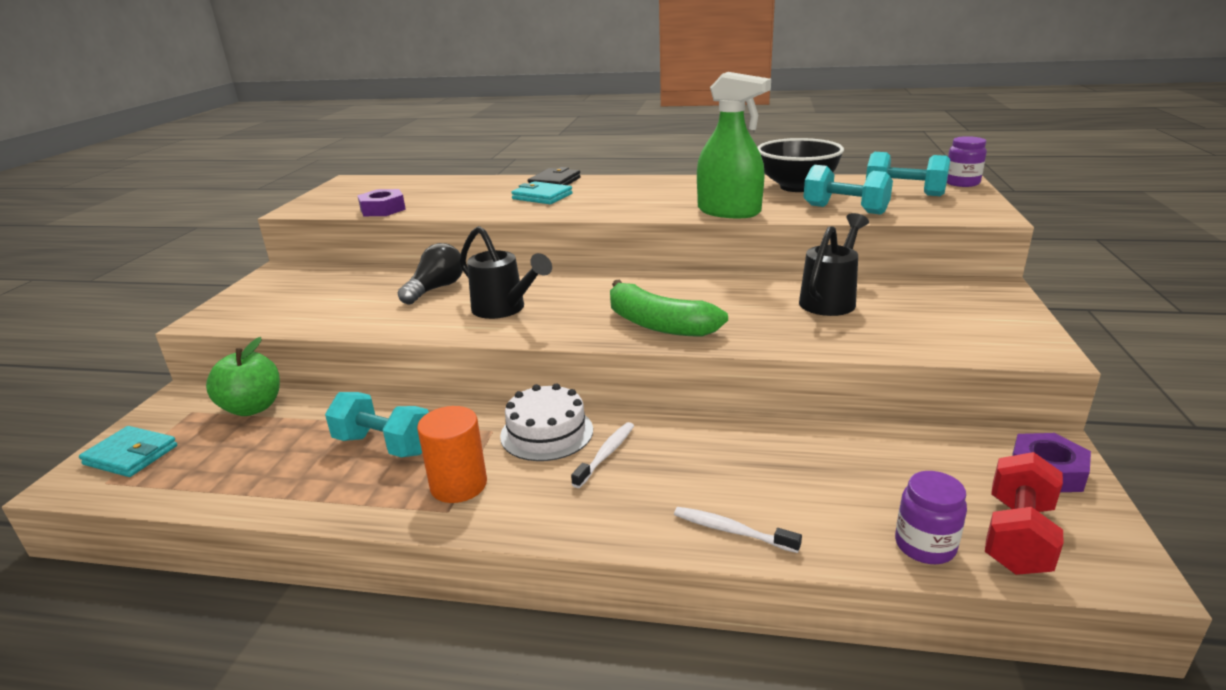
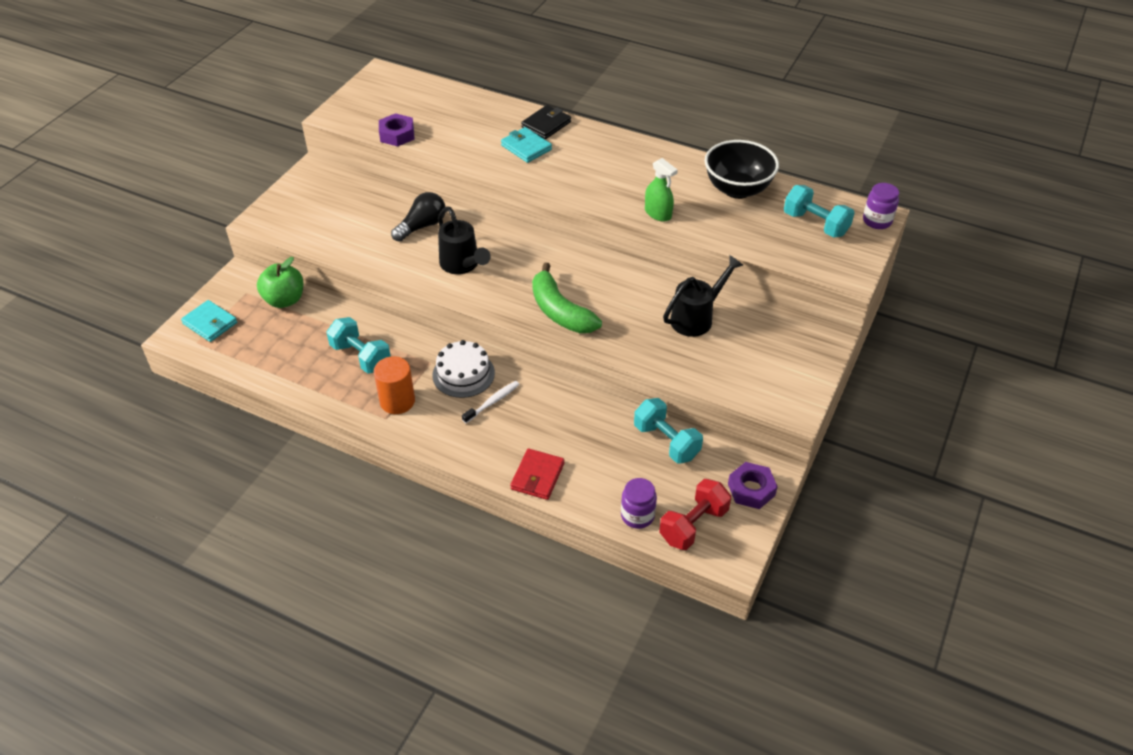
camera: 15 degrees right, 20 degrees up
(729, 211) = (658, 213): green spray bottle -> green spray bottle, size x0.59
(731, 531) = (537, 476): white toothbrush -> red wallet
(845, 209) = (748, 236): turquoise dumbbell -> turquoise dumbbell (666, 442)

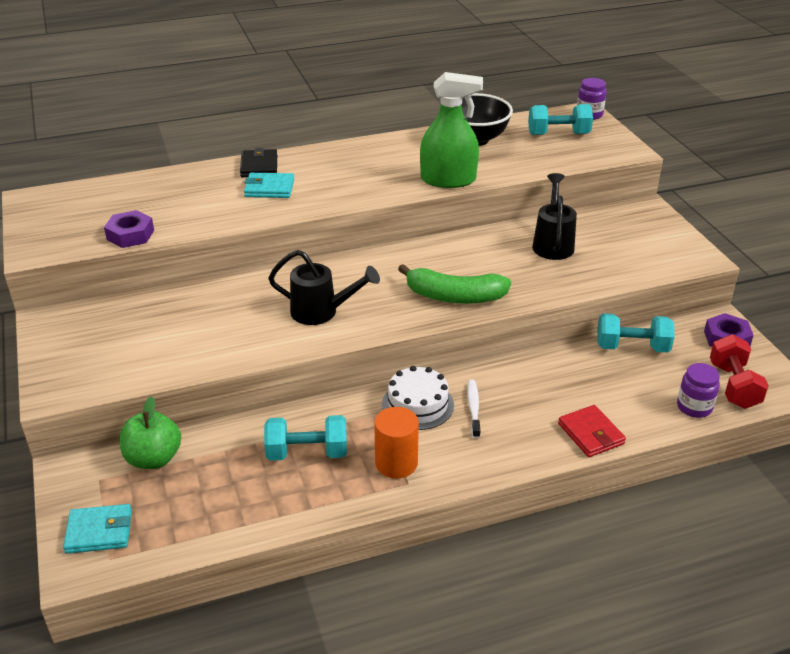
camera: 45 degrees left, 10 degrees down
(422, 226) = (236, 305): black light bulb -> none
(658, 213) = (448, 180): green spray bottle -> green spray bottle, size x1.70

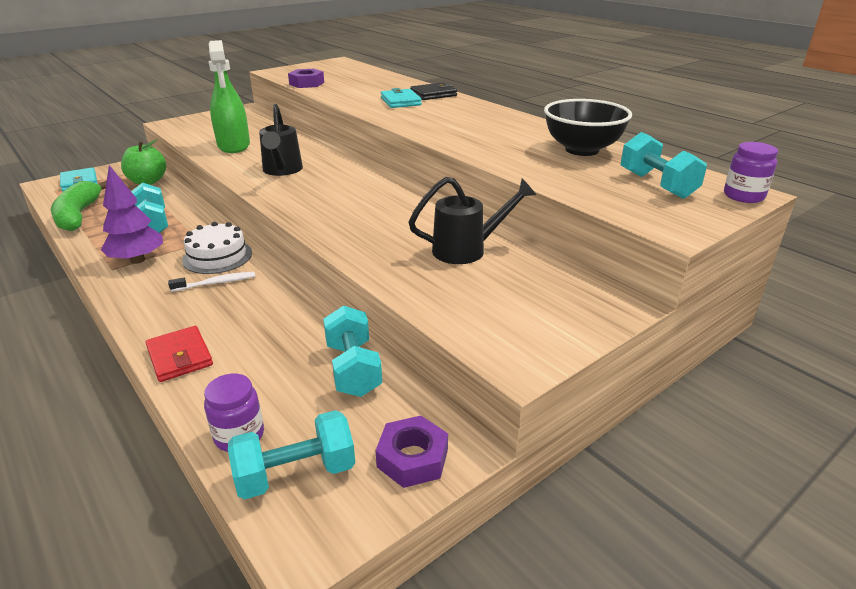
camera: 70 degrees right, 5 degrees down
(396, 463) = (137, 260): orange cylinder -> purple tree
(448, 180) = (478, 150): green spray bottle -> green spray bottle (234, 145)
(454, 296) = (329, 215): green banana -> green banana (78, 215)
(591, 434) = (180, 357): red wallet -> red wallet turned 75 degrees counterclockwise
(733, 386) = (296, 474): red dumbbell -> turquoise dumbbell

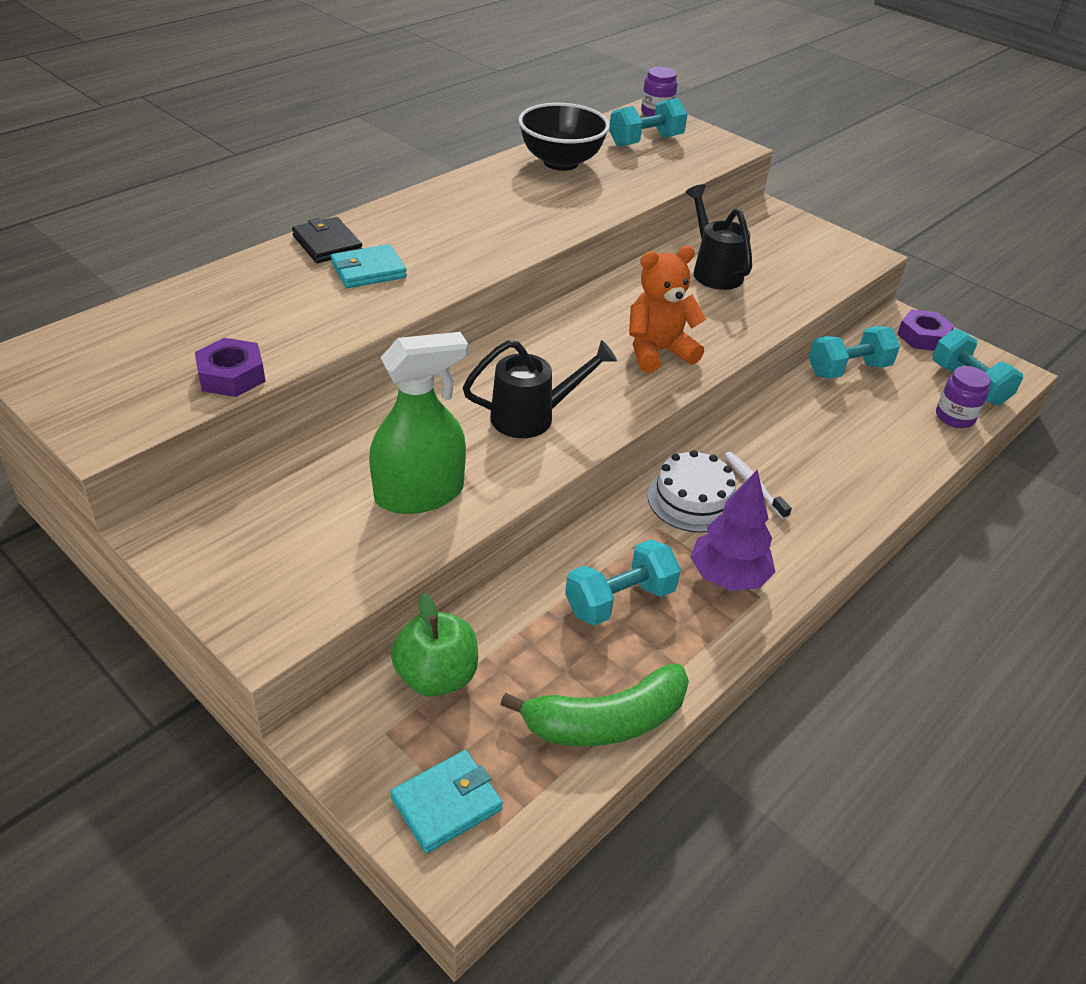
camera: 100 degrees left, 10 degrees up
(180, 357) = (889, 476): red wallet -> none
(338, 212) = (658, 352): none -> orange teddy bear

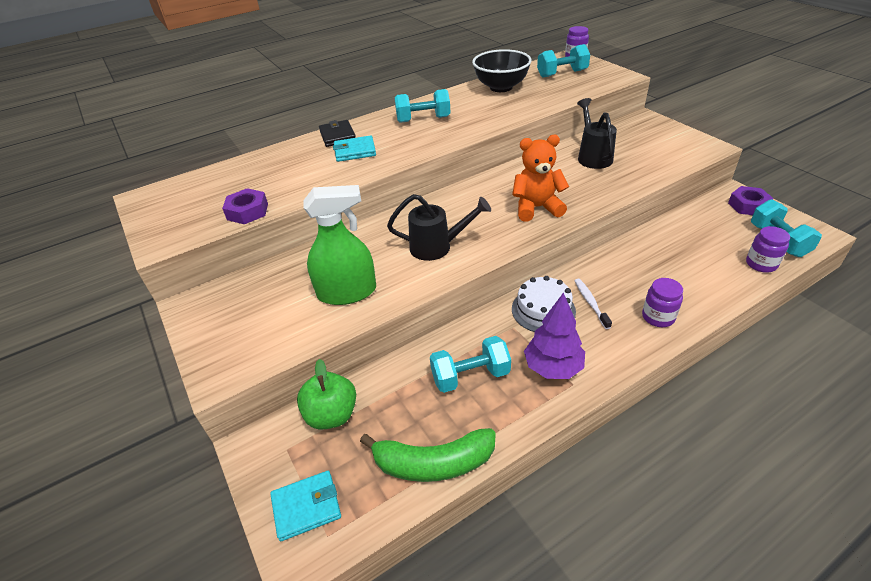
camera: 20 degrees right, 0 degrees up
(845, 497) = (658, 317): none -> purple jar
(848, 369) = (683, 226): turquoise dumbbell -> turquoise dumbbell (423, 119)

